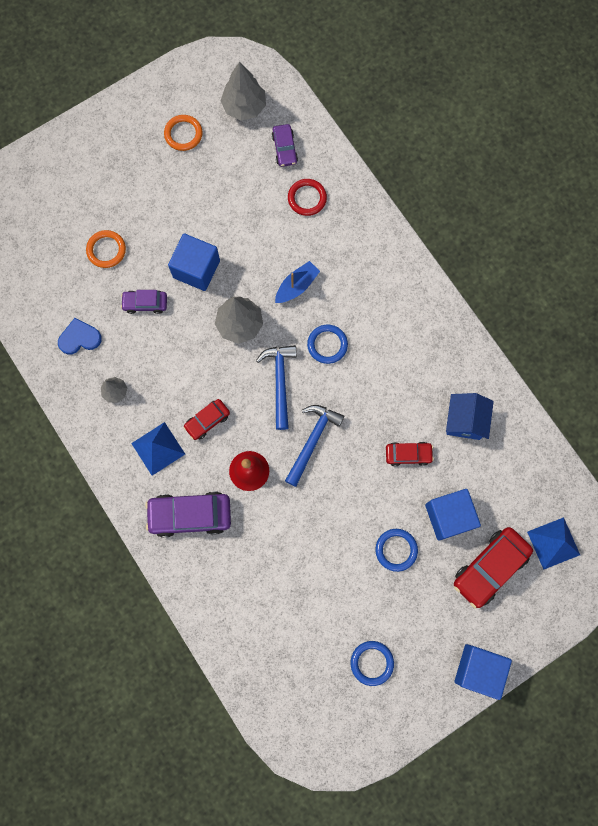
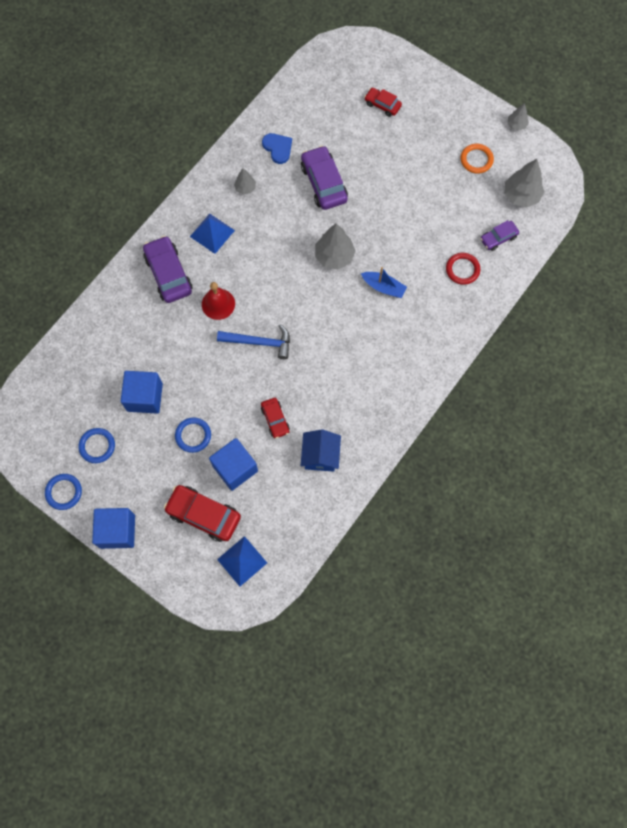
camera: 70 degrees right, 5 degrees down
(106, 250) = (355, 141): orange ring -> none
(145, 303) = (323, 183): purple car -> purple car, size x1.75
(158, 78) = (516, 125): none -> grey tree
(196, 269) = (367, 209): blue cube -> blue cube (145, 397)
(207, 421) = (247, 260): red car -> red car (382, 105)
(280, 382) = (298, 302): blue hammer -> none
(327, 345) = (343, 327): blue ring -> blue ring (64, 492)
(465, 421) = (320, 456): blue house -> blue house turned 75 degrees counterclockwise

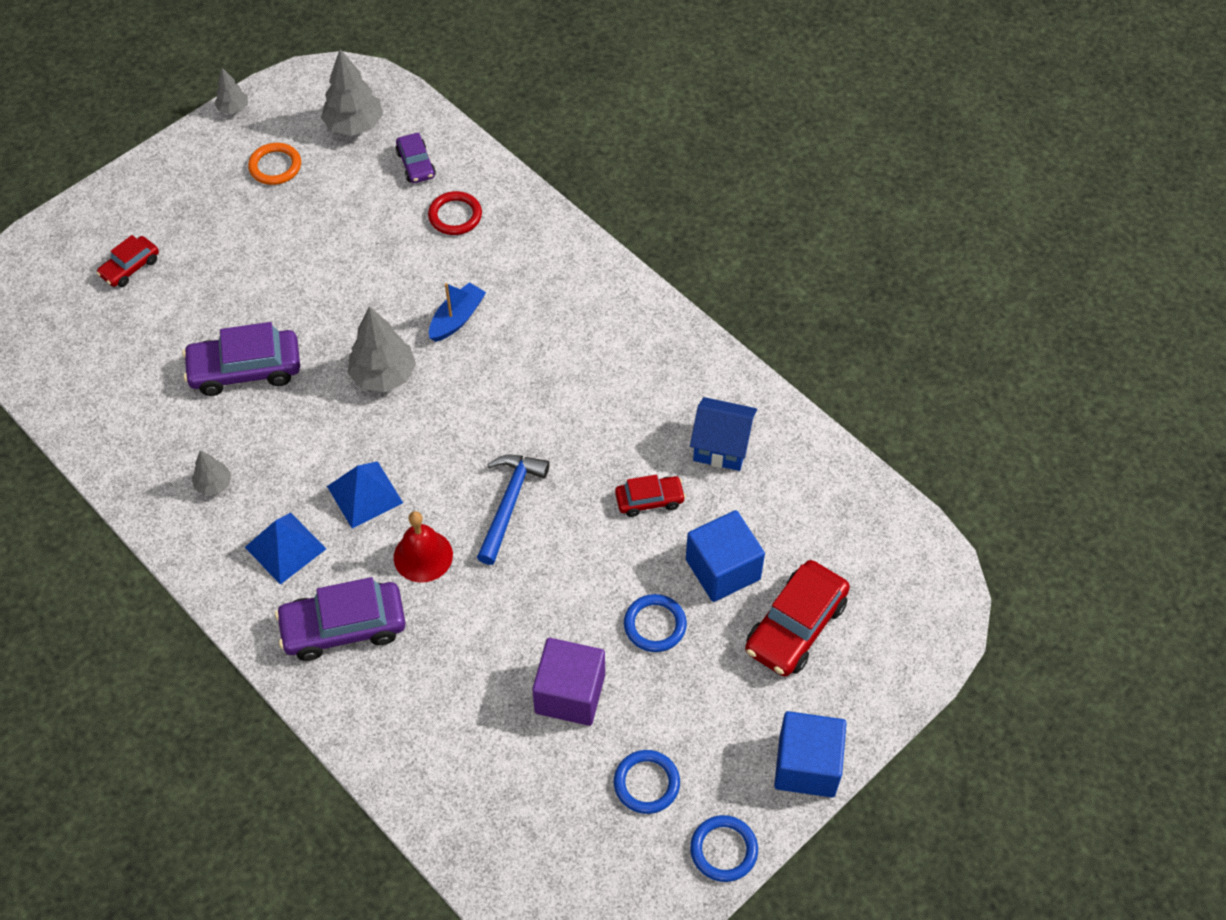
camera: 80 degrees left, 15 degrees down
(145, 397) = (570, 693): blue cube -> purple cube
(242, 561) = (879, 580): blue pyramid -> blue pyramid (364, 494)
(278, 148) = (154, 425): blue heart -> none

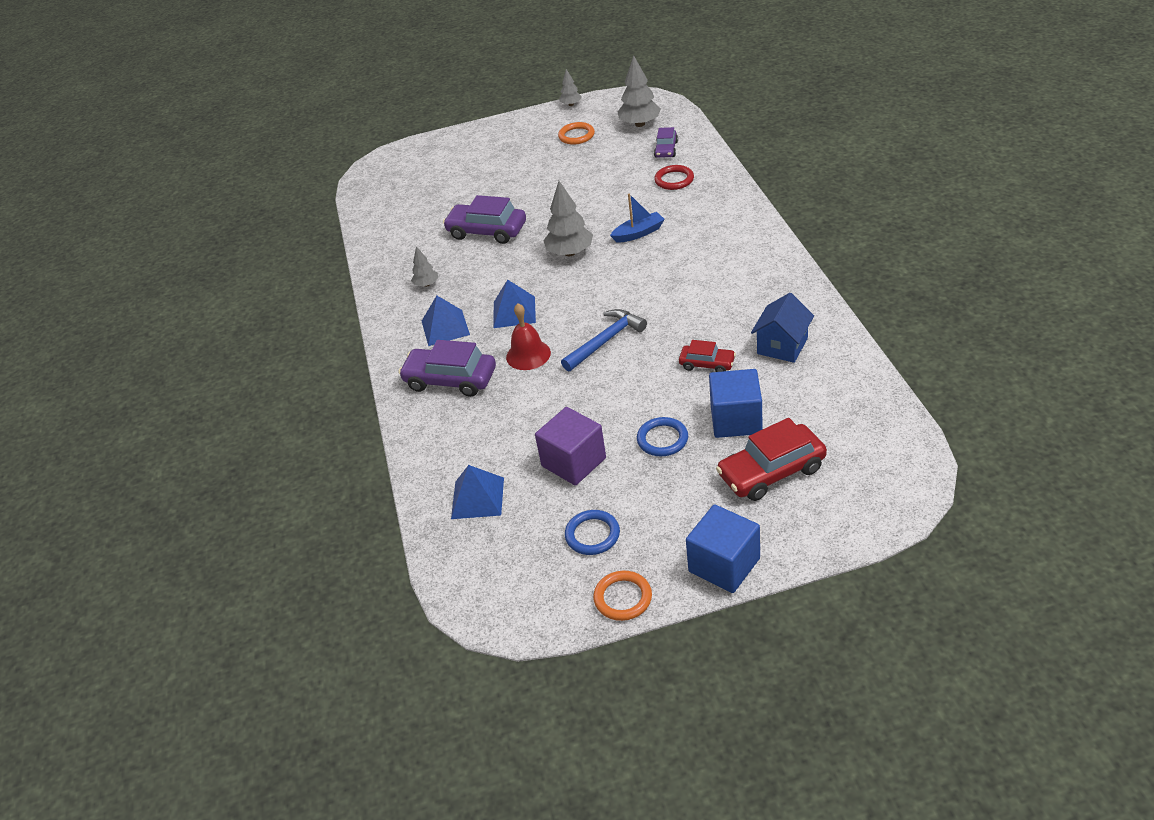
camera: 35 degrees right, 15 degrees down
(130, 267) = (456, 168): red car -> none
(484, 786) = (477, 498): none -> blue pyramid
(721, 446) = (782, 346): blue house -> blue house turned 75 degrees clockwise
(723, 850) = (623, 598): blue ring -> orange ring

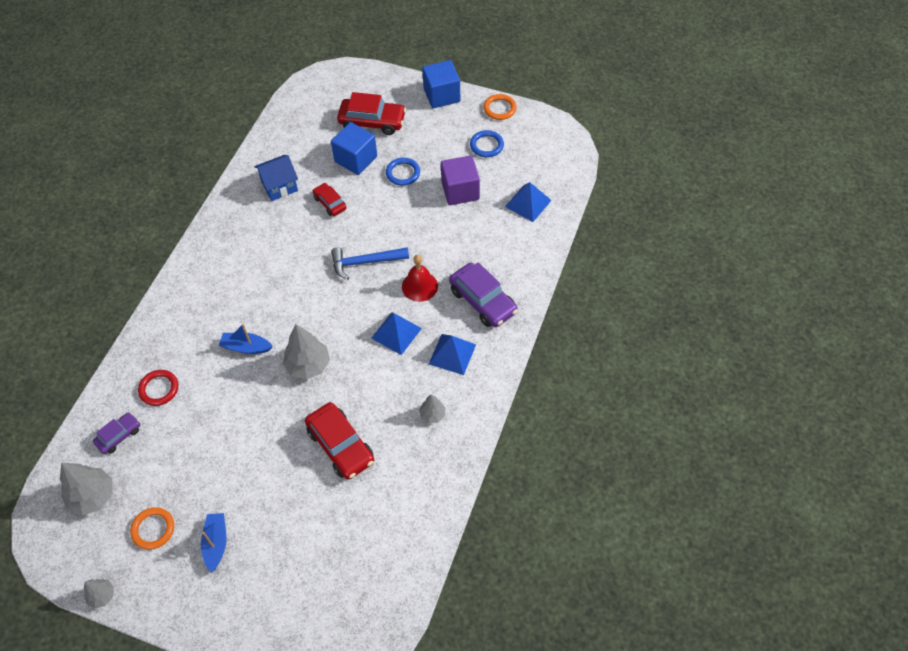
camera: 150 degrees left, 15 degrees up
(487, 231) = (341, 445): purple car -> red car
(524, 153) = (216, 543): none -> blue boat

